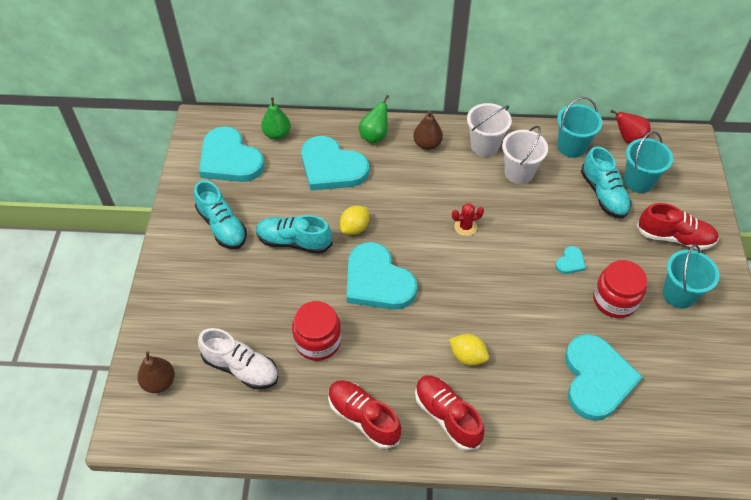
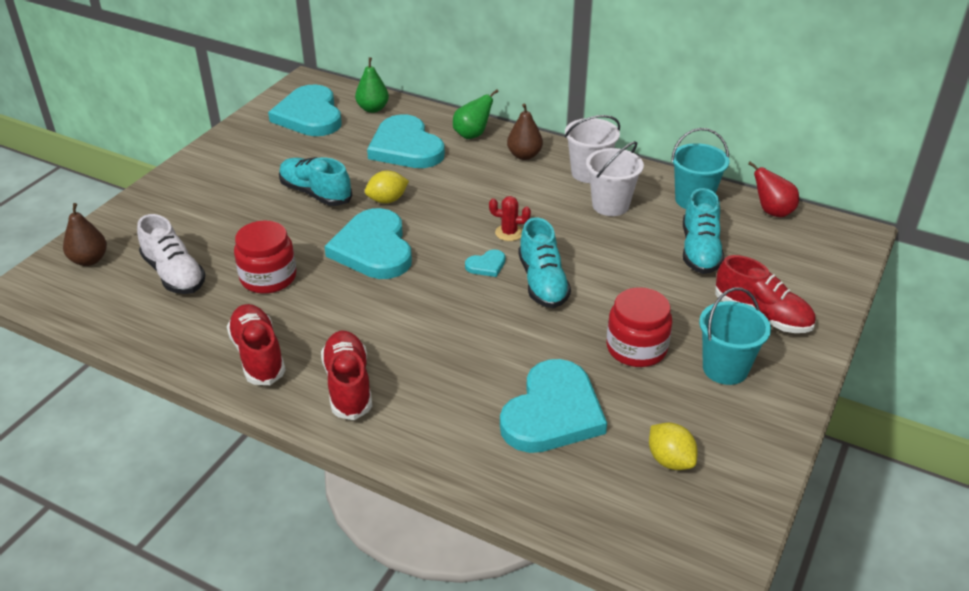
camera: 25 degrees right, 15 degrees down
(222, 226) = (256, 162): turquoise shoe -> turquoise shoe (542, 282)
(467, 356) = (416, 341): yellow lemon -> yellow lemon (670, 460)
(570, 262) = (608, 298): turquoise heart -> turquoise heart (486, 265)
(638, 181) = (754, 251): turquoise bucket -> none

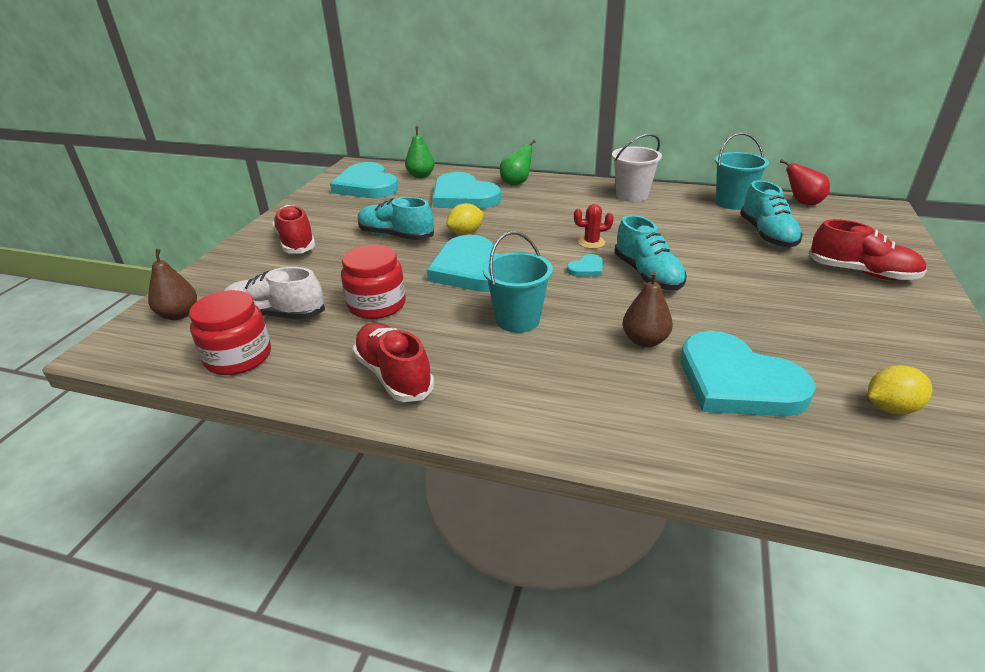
camera: 10 degrees left, 5 degrees down
(174, 274) = (276, 315): white shoe -> white shoe turned 150 degrees clockwise
(348, 385) = (506, 389): red shoe -> red shoe (296, 242)
(524, 155) = (569, 191): brown pear -> brown pear (644, 341)
(552, 412) = (737, 381): turquoise heart -> turquoise heart turned 120 degrees clockwise
(610, 205) = (666, 214): white bucket -> none
(636, 348) = (773, 314): red jar -> red jar (238, 357)
(670, 460) = (890, 408): yellow lemon -> yellow lemon turned 60 degrees counterclockwise
(725, 368) = (869, 318): turquoise bucket -> turquoise bucket (518, 320)

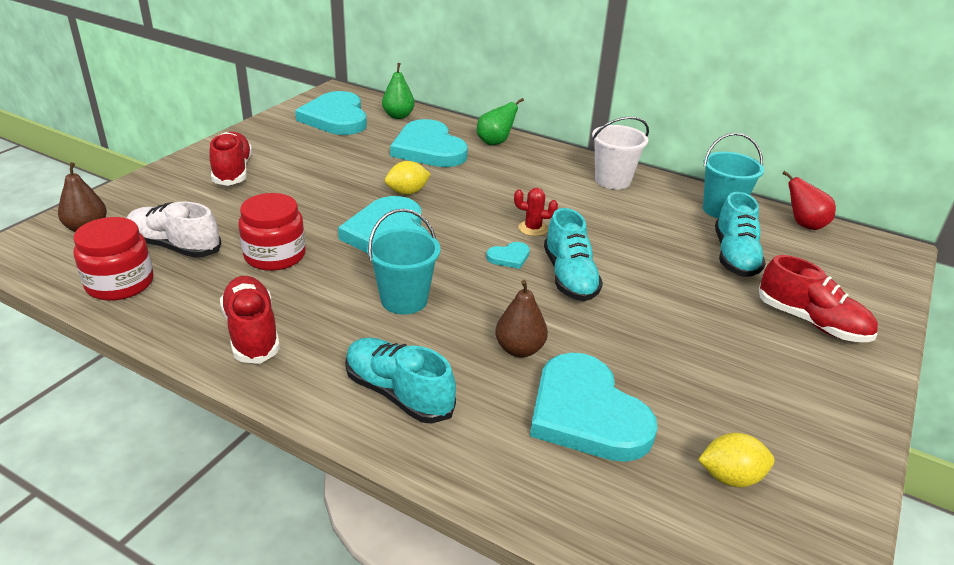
camera: 10 degrees right, 0 degrees up
(396, 236) = (334, 182): turquoise shoe -> turquoise shoe (398, 394)

